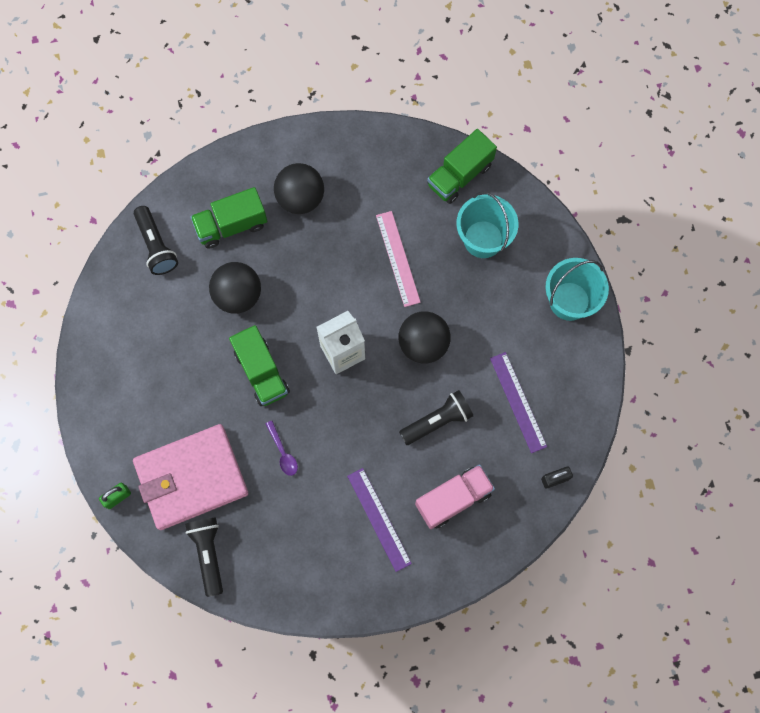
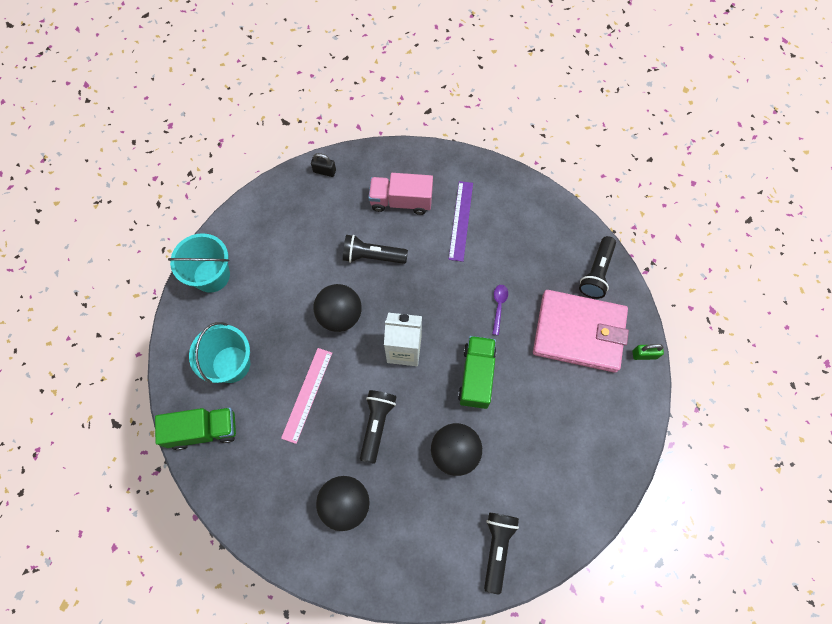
camera: 145 degrees left, 5 degrees down
(231, 225) = (420, 521): green truck -> none
(320, 273) = (376, 425): none -> black flashlight
(518, 402) = (307, 232): purple ruler -> none

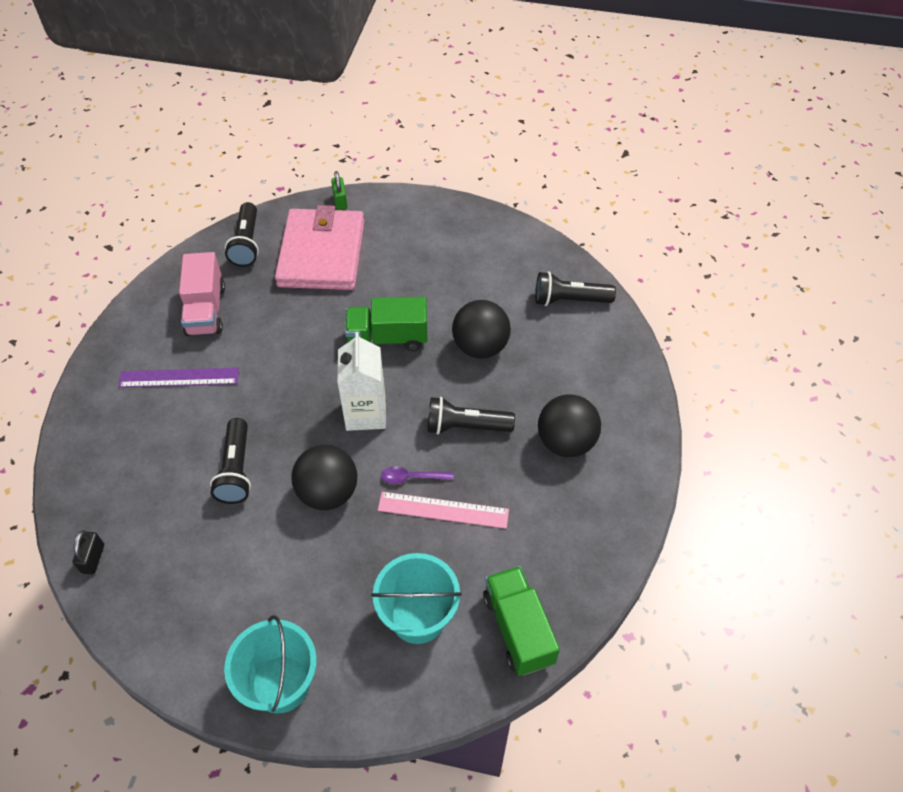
camera: 100 degrees left, 15 degrees down
(401, 201) = (148, 449): pink truck -> pink truck (206, 310)
(499, 306) = (297, 326): purple spoon -> purple spoon (412, 477)
(596, 273) = (247, 243): black flashlight -> black flashlight turned 75 degrees clockwise

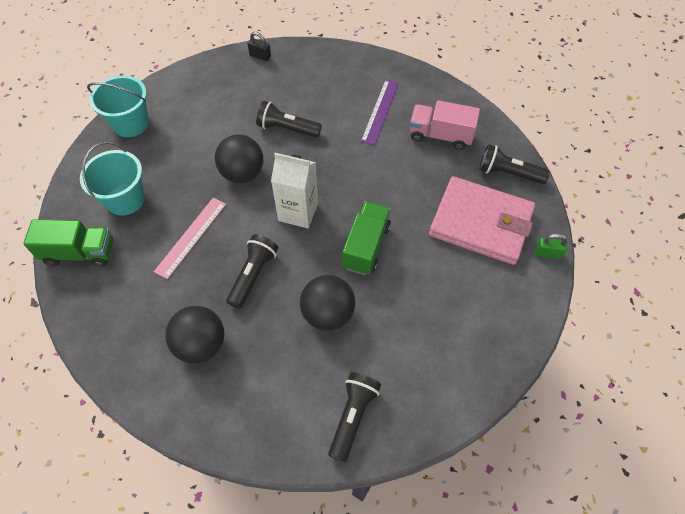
camera: 110 degrees right, 5 degrees up
(412, 477) = (228, 225): purple spoon -> none

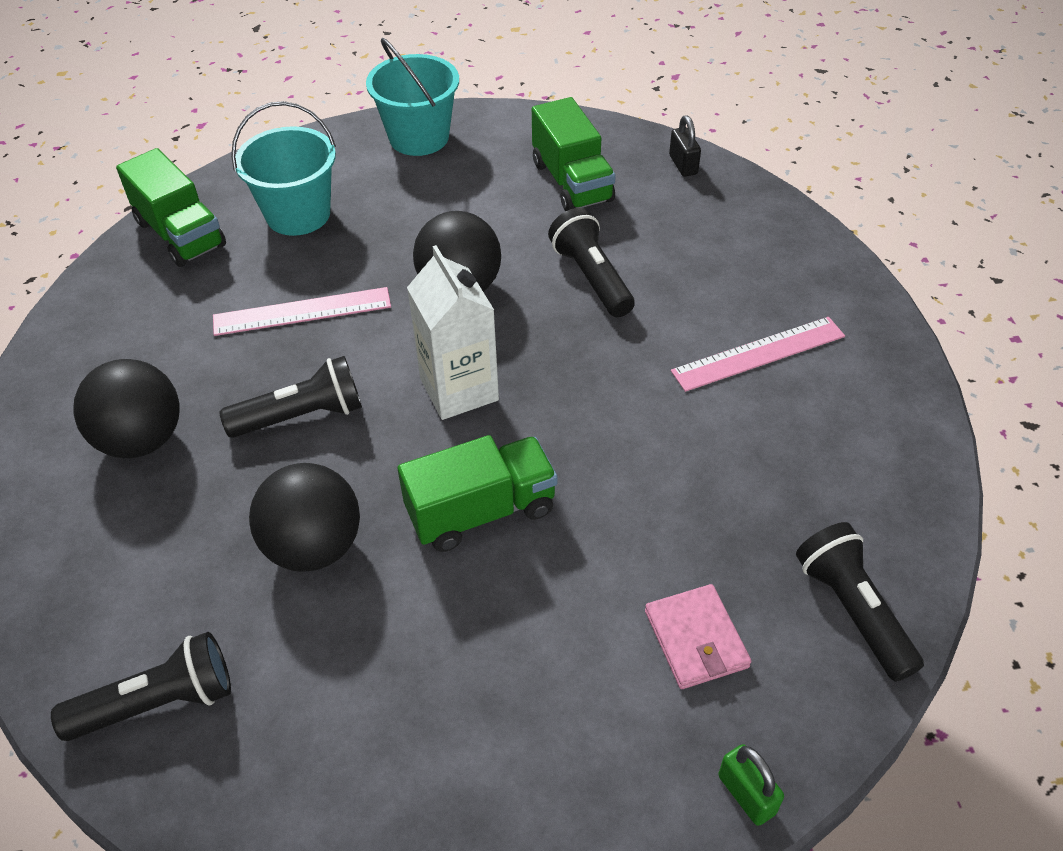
camera: 50 degrees right, 10 degrees down
(226, 95) = (572, 182): none -> green truck
(380, 111) = (758, 353): purple ruler -> pink ruler
(440, 135) = (810, 460): pink truck -> none
(480, 223) = (696, 639): pink wallet -> pink wallet, size x0.46

